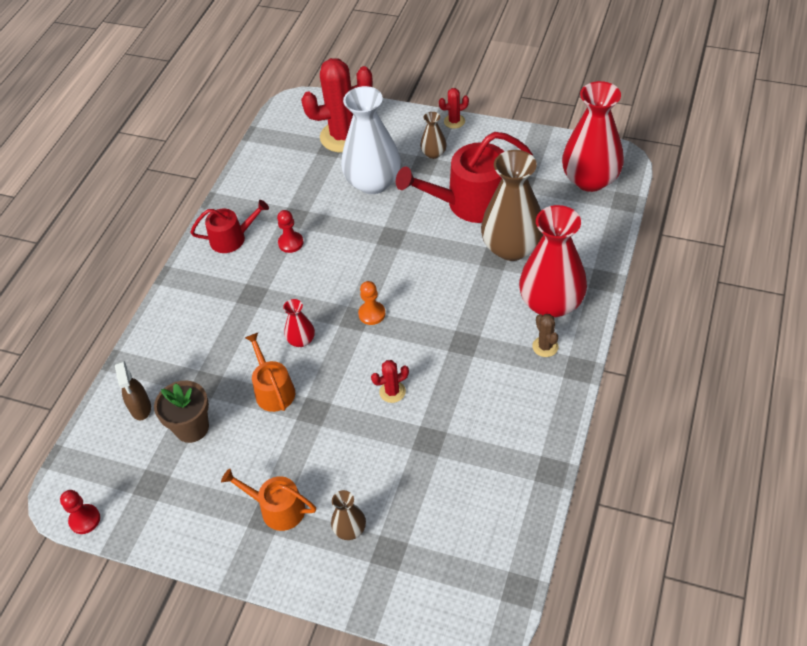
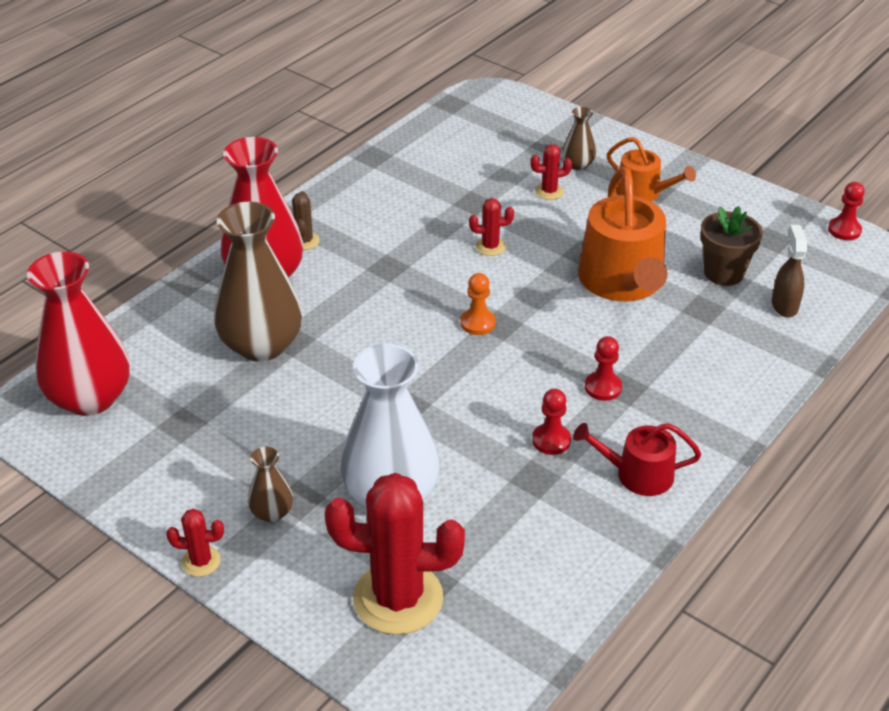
camera: 165 degrees left, 10 degrees down
(267, 290) = (603, 387): none -> red pawn
(273, 389) = (623, 282): orange watering can -> orange watering can, size x1.79
(301, 340) = (575, 320): red vase -> none
(365, 479) = (549, 191): none -> red cactus
(471, 203) = (271, 418): red watering can -> none

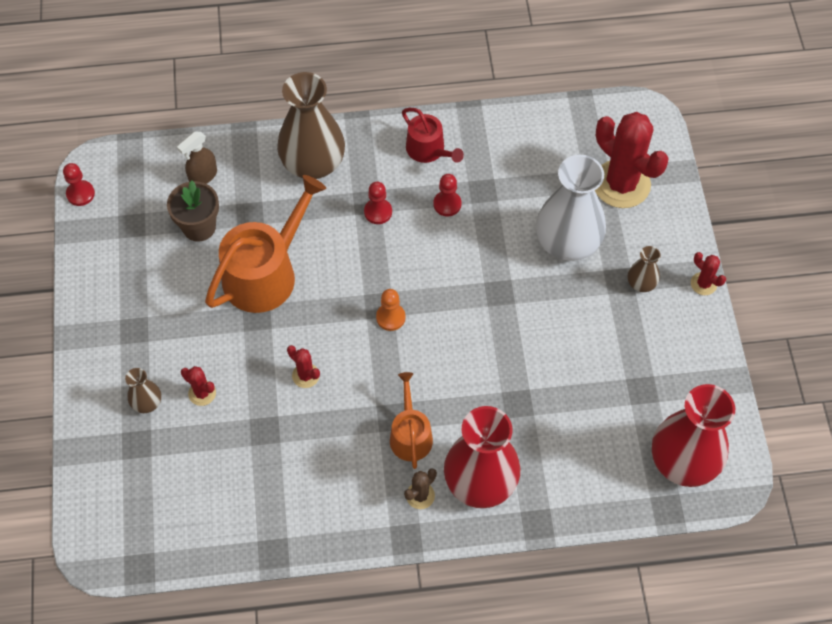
camera: 135 degrees left, 20 degrees up
(261, 345) = (540, 415): brown vase -> brown vase (313, 163)
(643, 192) = (145, 335): orange watering can -> orange watering can (410, 434)

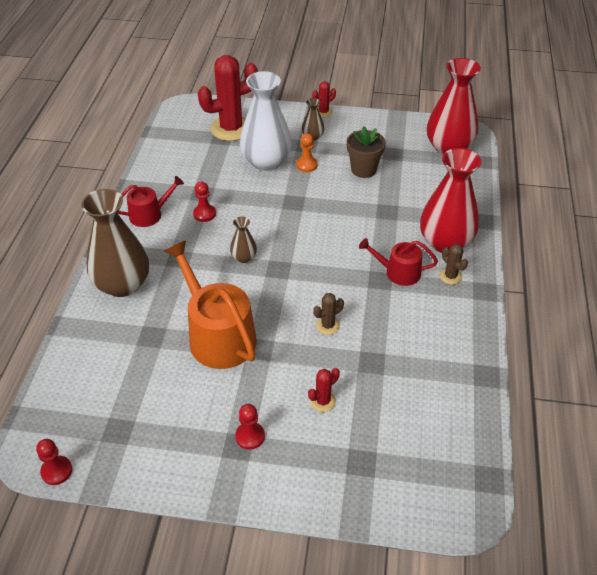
camera: 75 degrees left, 15 degrees down
(147, 402) = (320, 447): brown vase -> brown vase (244, 257)
(199, 227) = (147, 376): brown flower pot -> brown flower pot (363, 169)
(203, 176) = (93, 364): brown spray bottle -> none
(305, 375) = (327, 325): red cactus -> brown cactus
(378, 212) = (192, 253): red pawn -> red pawn (250, 436)
(390, 317) = (292, 264): orange pawn -> orange pawn (306, 165)
(410, 434) = (398, 272): orange watering can -> red watering can

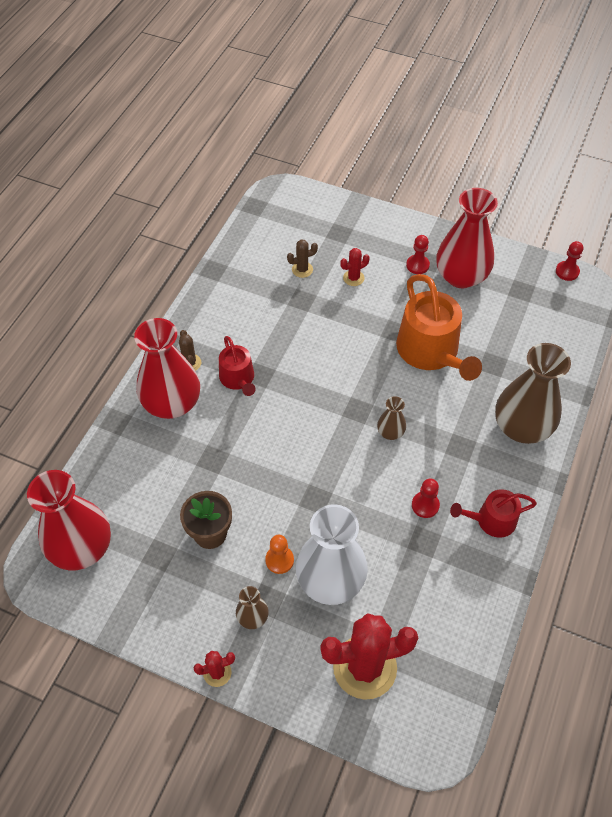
camera: 165 degrees left, 10 degrees up
(194, 433) = (461, 276): none -> red vase
(327, 325) = (328, 339): brown cactus -> brown cactus (302, 269)
(398, 272) = (238, 379): red watering can -> red watering can turned 45 degrees clockwise

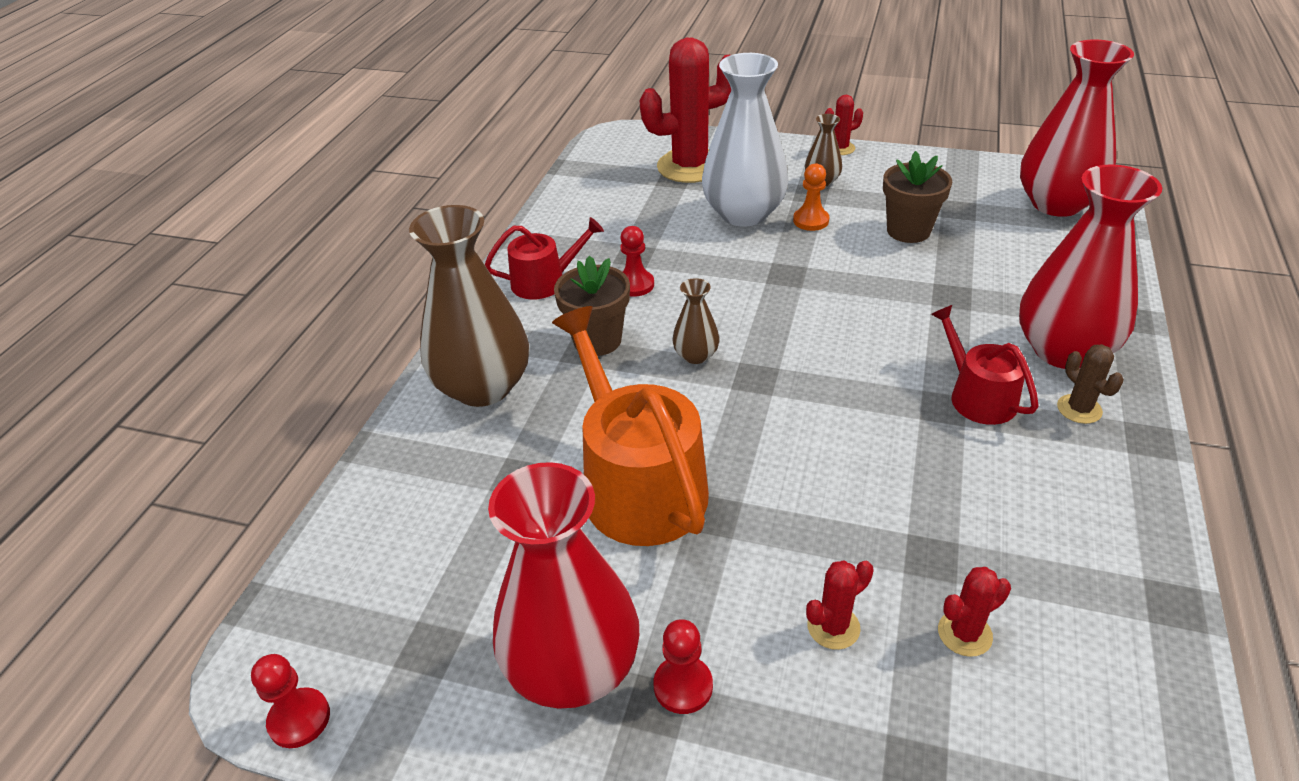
camera: 175 degrees right, 15 degrees down
(302, 269) = (964, 633): brown cactus -> red cactus
(452, 455) = (597, 340): none -> brown flower pot

